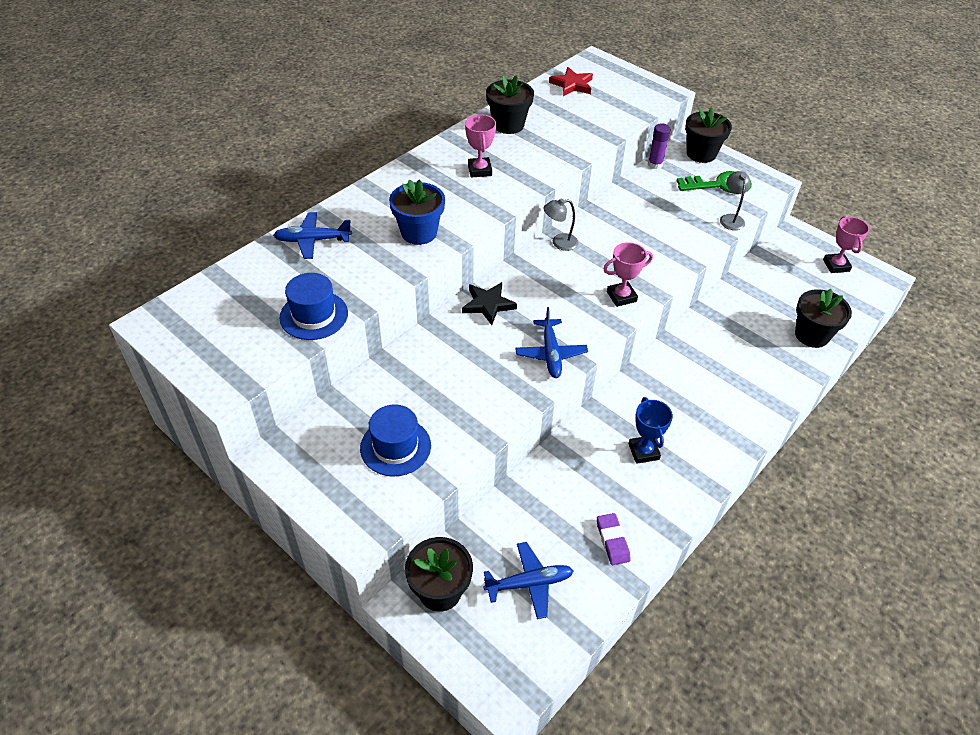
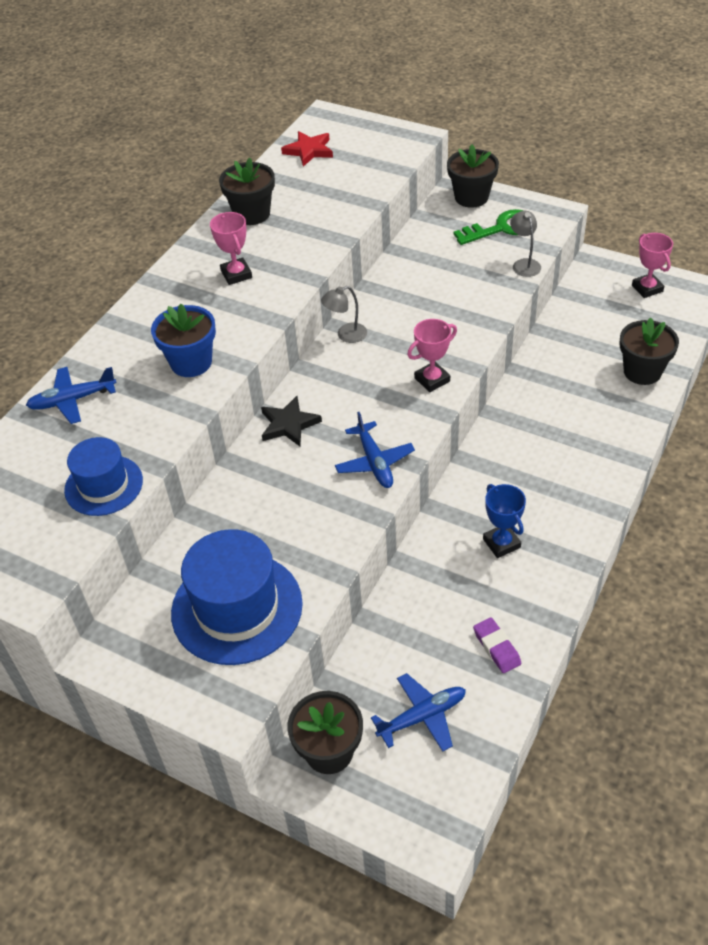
camera: 10 degrees left, 0 degrees up
(395, 447) = (237, 608): blue hat -> blue hat, size x1.63
(655, 164) = (424, 221): purple glue stick -> none

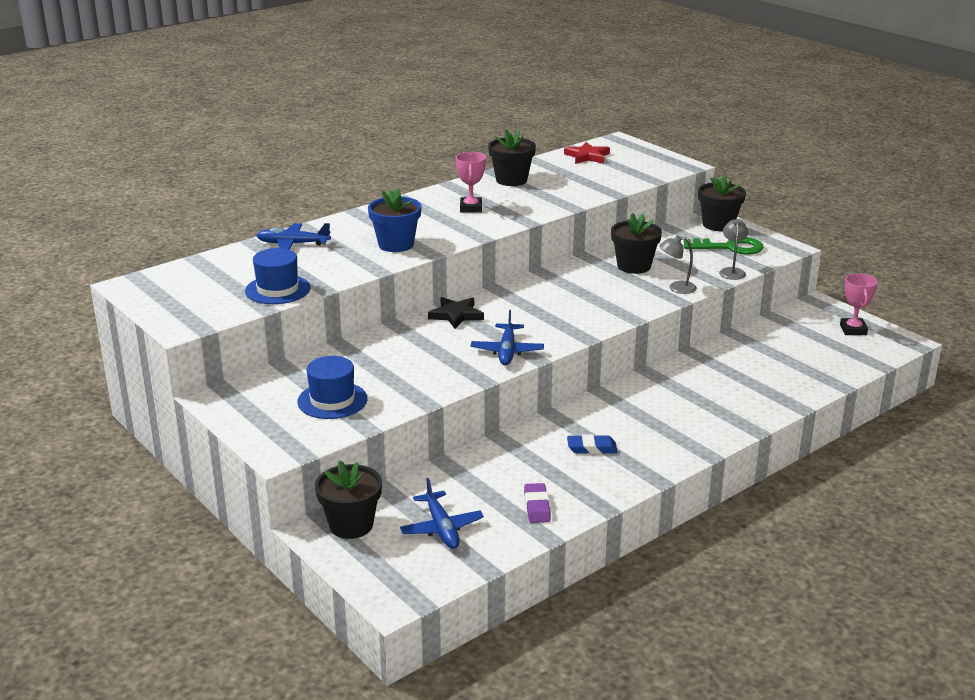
camera: 20 degrees right, 20 degrees down
(237, 608) = (332, 400): blue hat -> blue hat, size x0.61
(346, 335) = (544, 278): grey lamp -> grey lamp (676, 288)
(422, 717) = (441, 528): blue plane -> blue plane turned 75 degrees clockwise
(432, 379) = (594, 318): pink trophy -> none
(501, 543) = (592, 448): blue trophy -> blue eraser
(642, 371) = (806, 379): black flower pot -> black flower pot (634, 266)

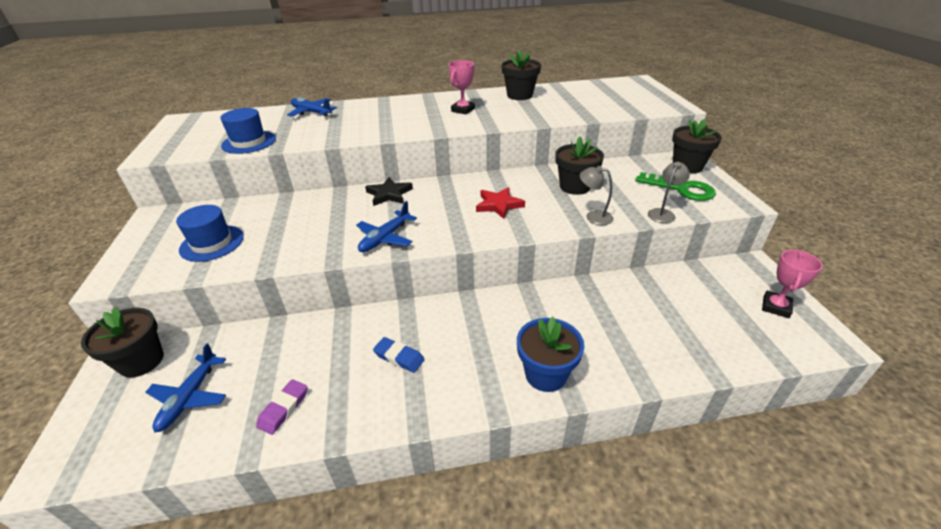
camera: 30 degrees right, 10 degrees up
(396, 244) = (373, 126): blue flower pot -> blue flower pot (546, 374)
(587, 156) = (600, 88): red star -> red star (499, 205)

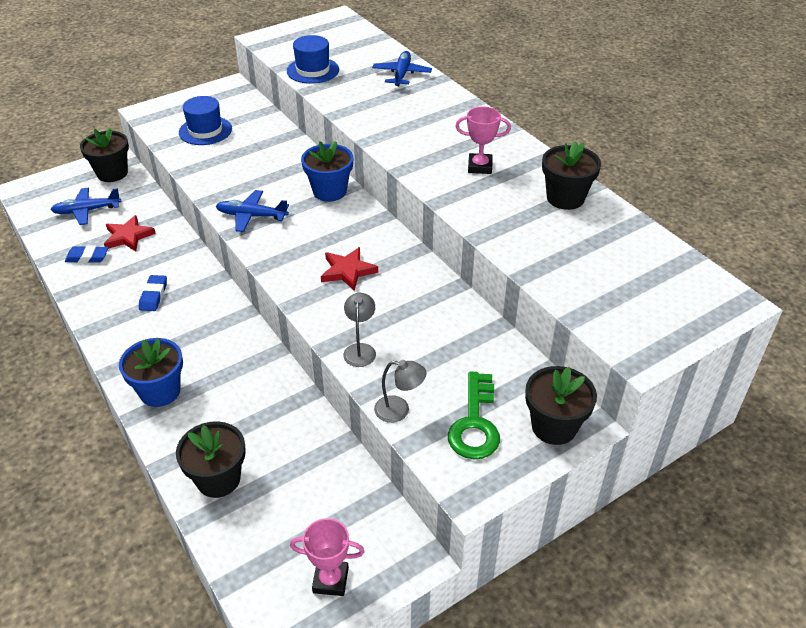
camera: 65 degrees right, 5 degrees up
(280, 364) = (128, 236): none -> red star
(284, 409) = (87, 257): purple eraser -> blue eraser
(389, 194) = (329, 191): black star -> blue flower pot
(575, 186) = (424, 322): black flower pot -> black flower pot (218, 479)

